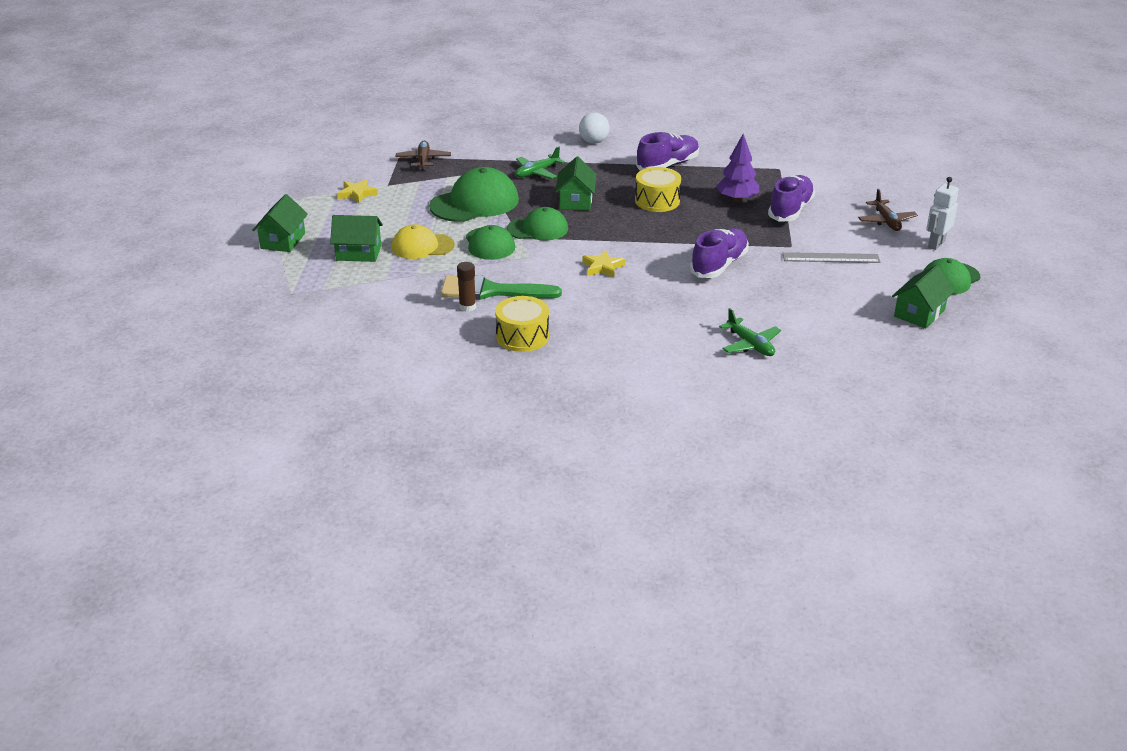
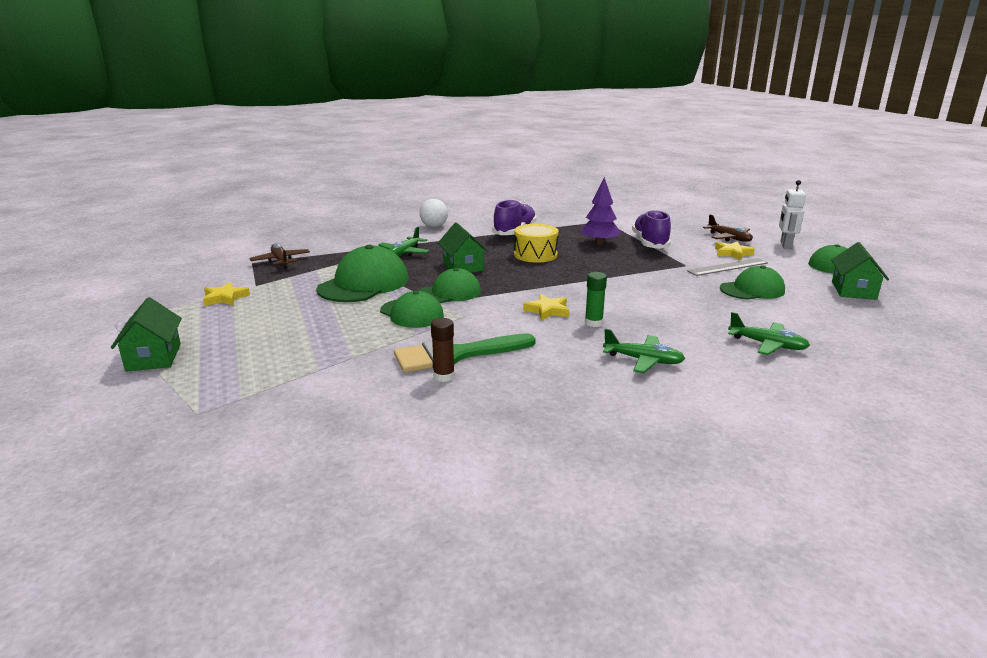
camera: 25 degrees left, 10 degrees down
(358, 253) = (264, 350): green house -> none
(422, 246) = (338, 329): yellow cap -> none
(522, 336) = (538, 392): yellow drum -> none
(628, 288) = (593, 323): none -> green glue stick
(629, 332) = (643, 360): none -> green plane
(719, 265) = (648, 289): purple shoe -> none
(817, 289) = (752, 290): none -> green cap
(860, 242) = (732, 253): none -> yellow star

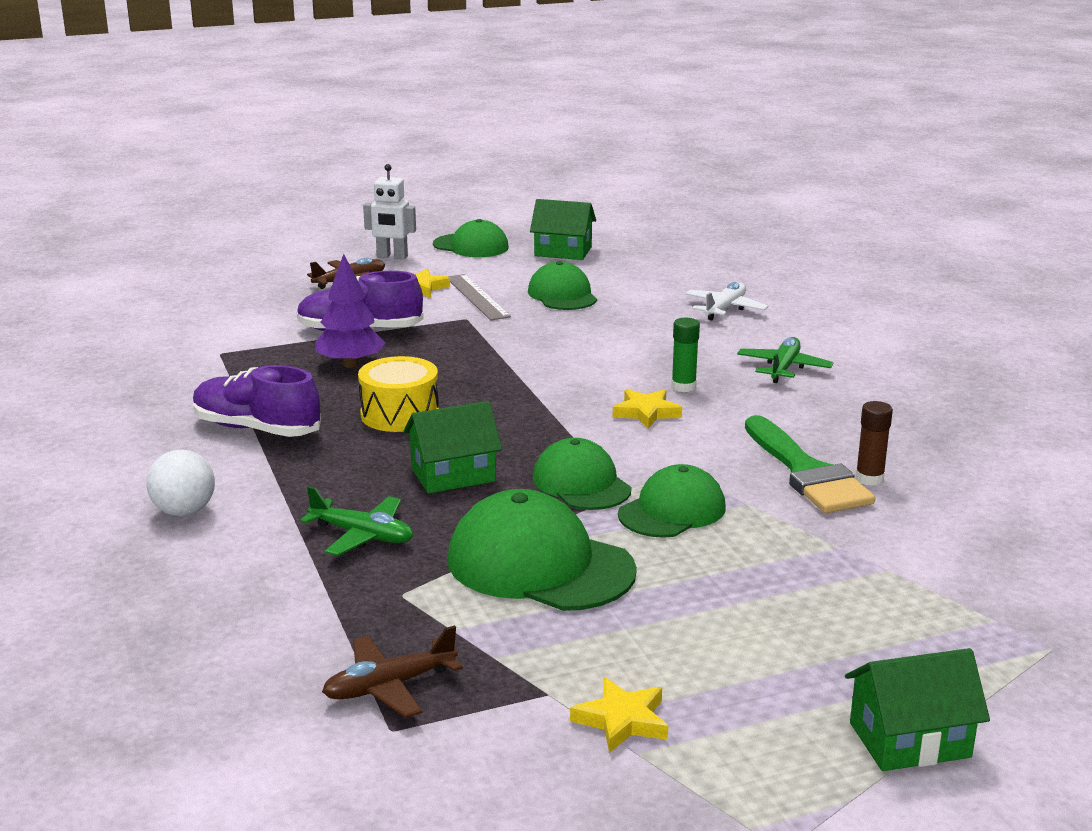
camera: 90 degrees left, 0 degrees up
(767, 345) = (725, 309): green plane -> white plane

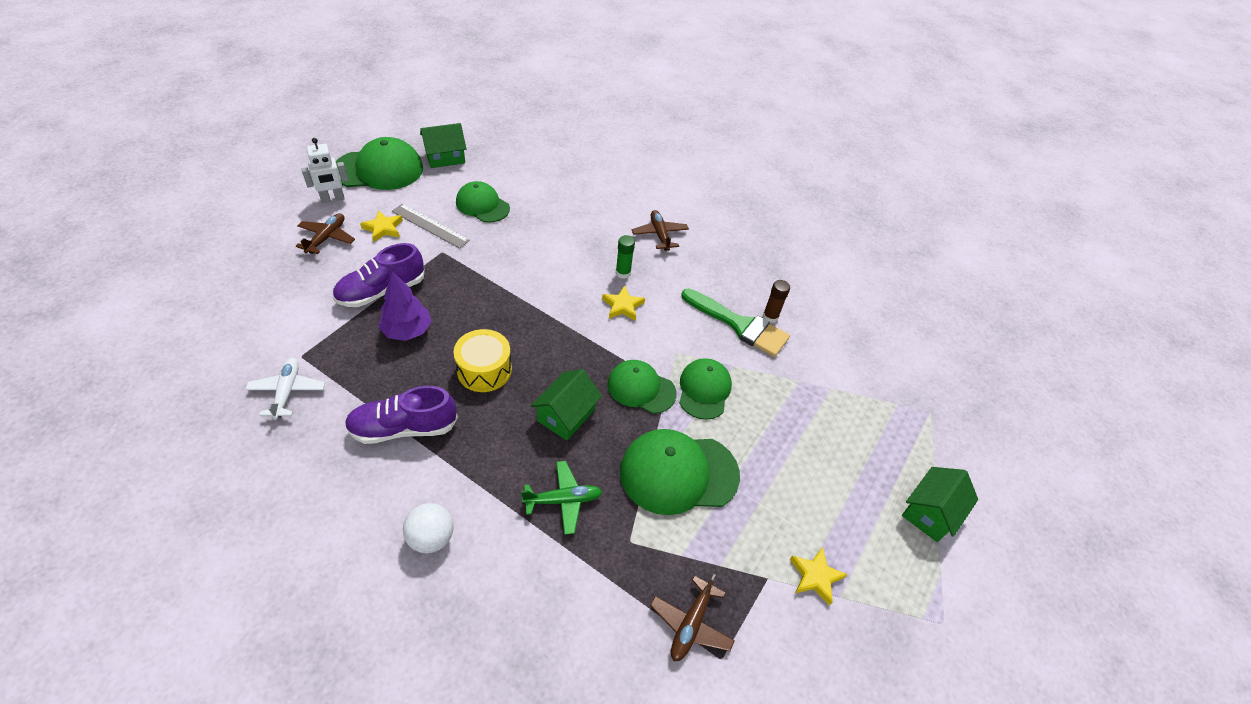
camera: 40 degrees left, 25 degrees up
(471, 246) = (379, 169): green cap -> green cap, size x1.56
(725, 309) = (586, 188): white plane -> white plane (287, 391)
(783, 368) = (659, 234): green plane -> brown plane

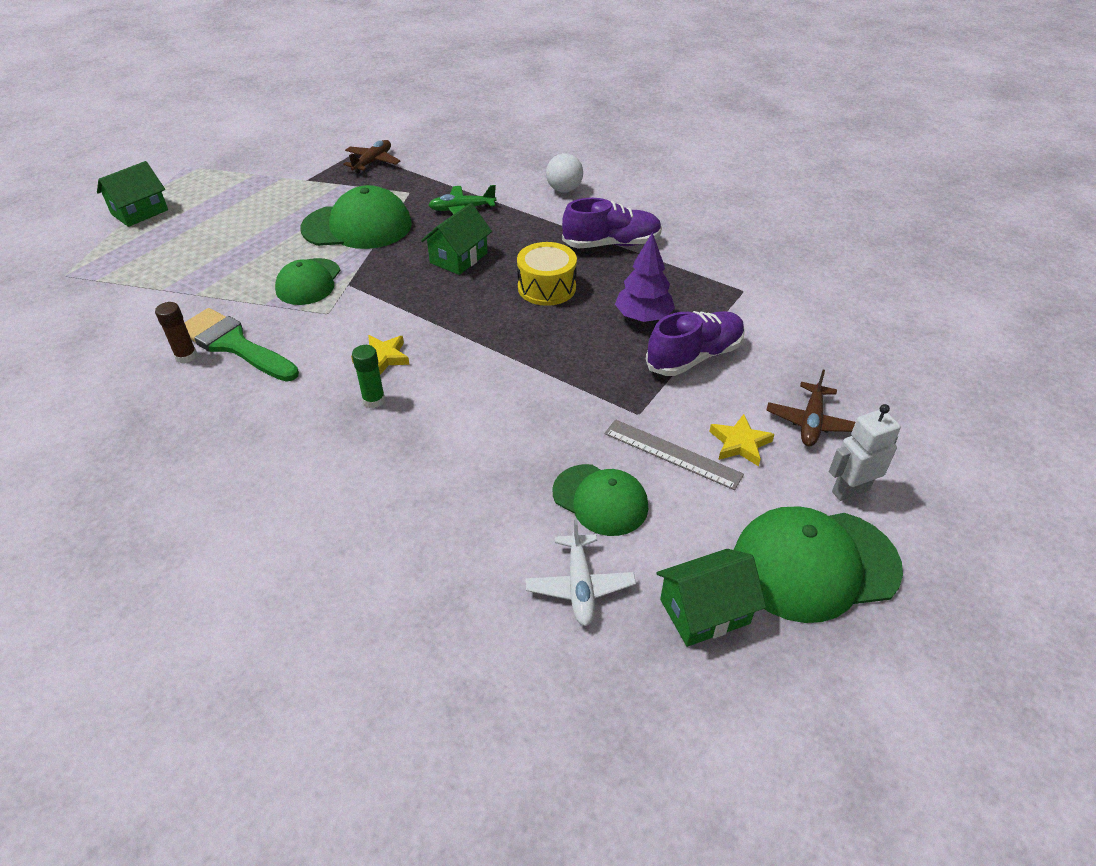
camera: 175 degrees left, 5 degrees down
(287, 391) = (735, 263): white plane -> white plane (580, 586)
(641, 388) = (378, 280): green cap -> none
(659, 234) = (299, 467): brown plane -> none
(815, 576) = (268, 181): yellow star -> none

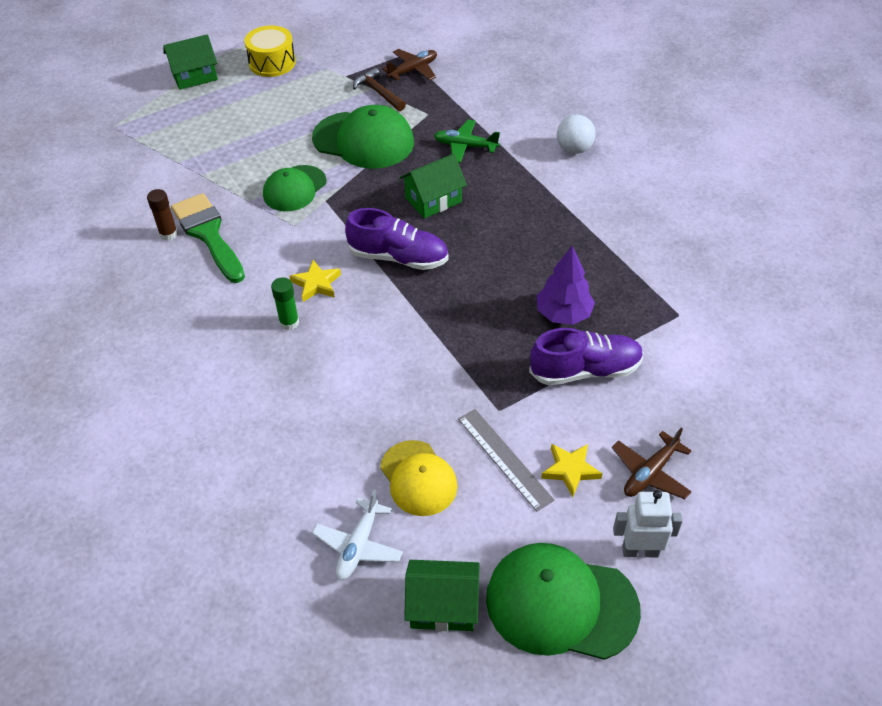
camera: 25 degrees right, 5 degrees up
(349, 186) = (378, 92): none -> brown hammer
(546, 287) = (494, 255): yellow drum -> yellow drum (272, 63)
(600, 500) = (418, 478): green cap -> yellow cap
(611, 244) = (583, 225): purple shoe -> purple shoe (398, 257)

